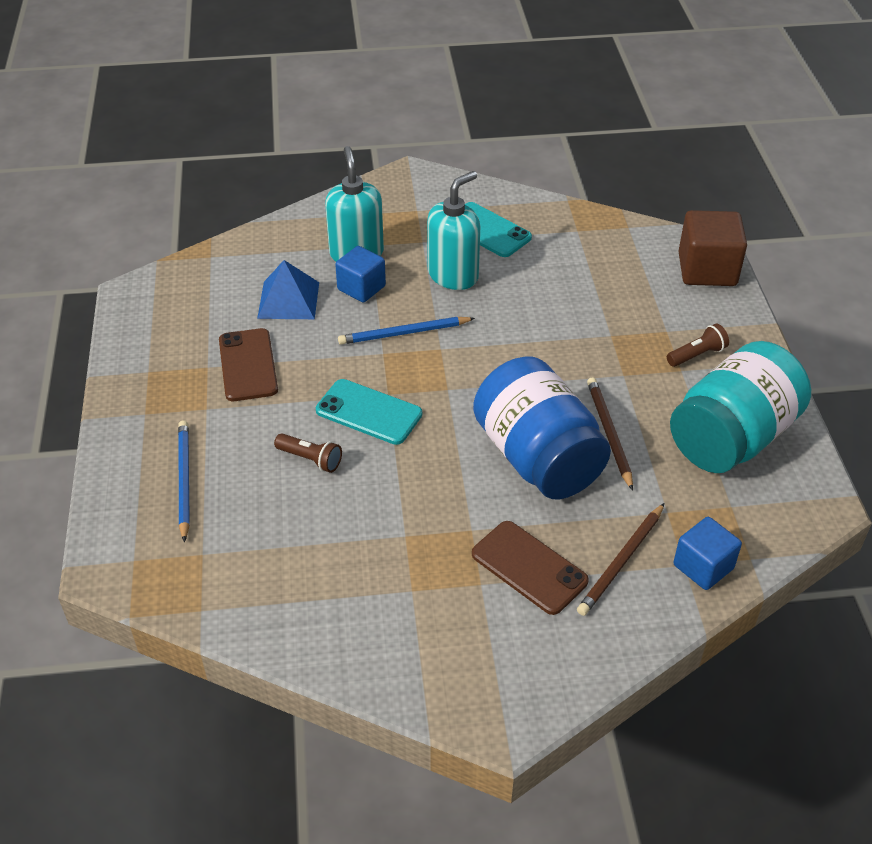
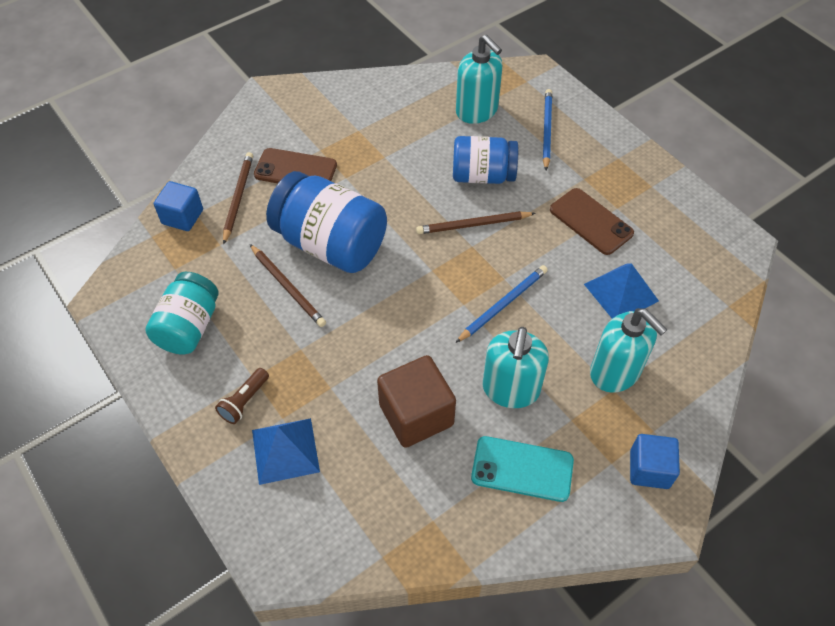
camera: 150 degrees right, 10 degrees up
(184, 480) = (546, 130): blue pencil -> blue pencil turned 135 degrees counterclockwise
(239, 545) = (477, 111): none -> turquoise soap dispenser
(310, 459) = (483, 175): brown flashlight -> blue jar
(361, 288) = (576, 334): blue cube -> blue cube (649, 469)
(369, 412) = (473, 225): turquoise phone -> brown pencil
(674, 308) = (285, 450): none -> blue pyramid
(707, 270) = (271, 527): brown cube -> brown cube (416, 415)
(732, 437) = (189, 327): turquoise jar -> turquoise jar, size x0.66

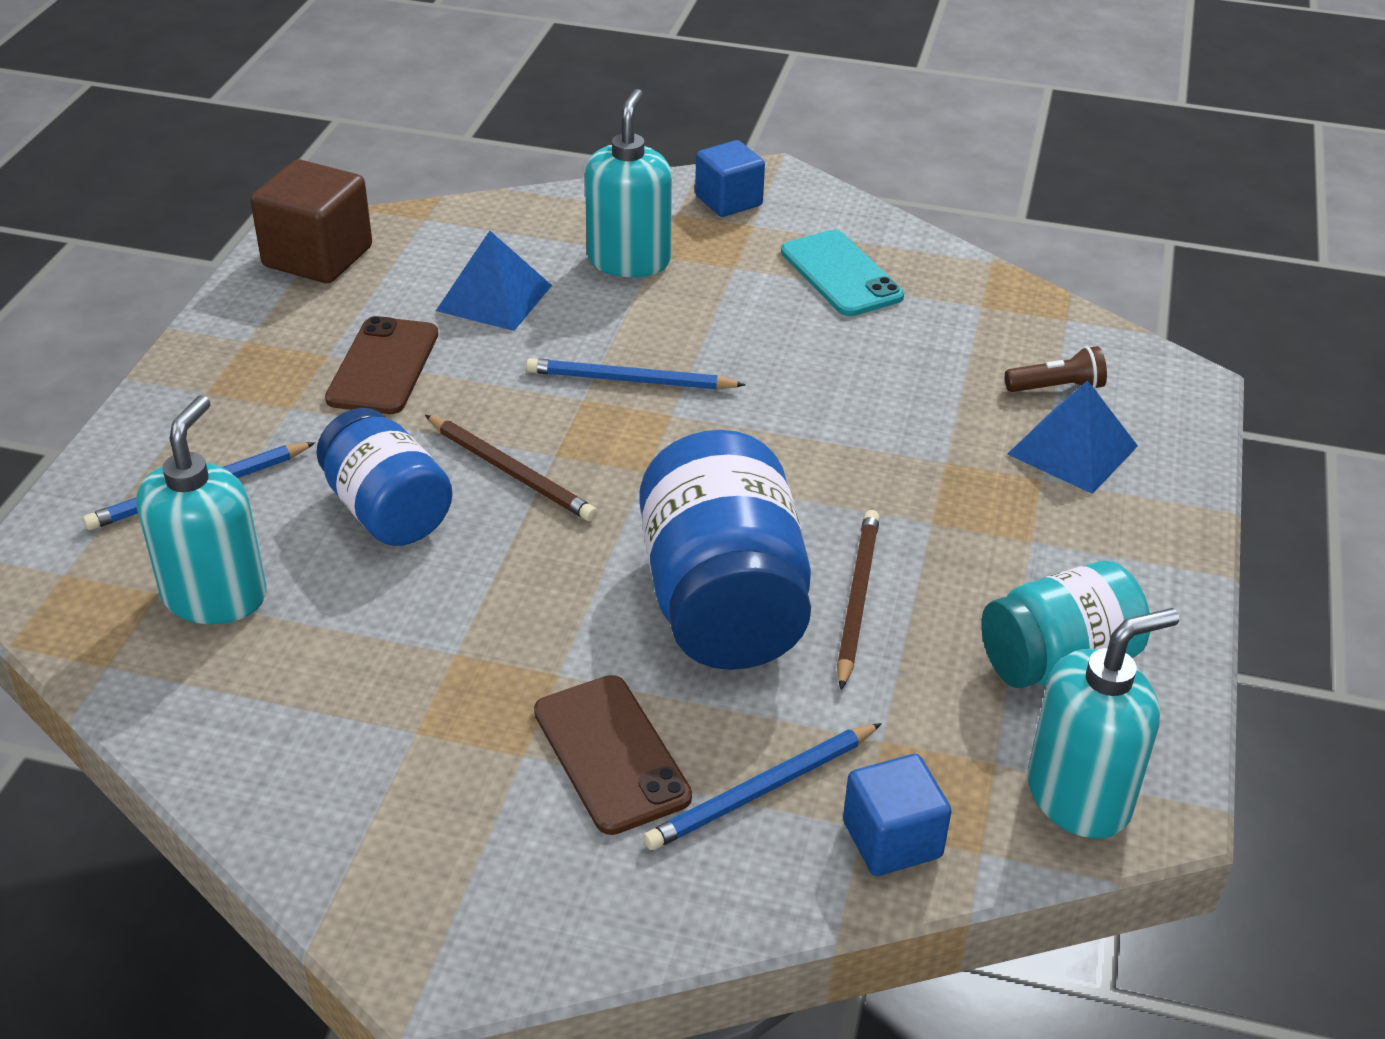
camera: 130 degrees left, 15 degrees down
(238, 198) = (762, 790): brown pencil -> blue pencil
(244, 401) = (1070, 525): brown flashlight -> brown flashlight (1056, 388)
(416, 415) = (883, 374): brown cube -> brown cube (318, 257)
(510, 389) = (752, 322): turquoise soap dispenser -> turquoise soap dispenser (1079, 796)

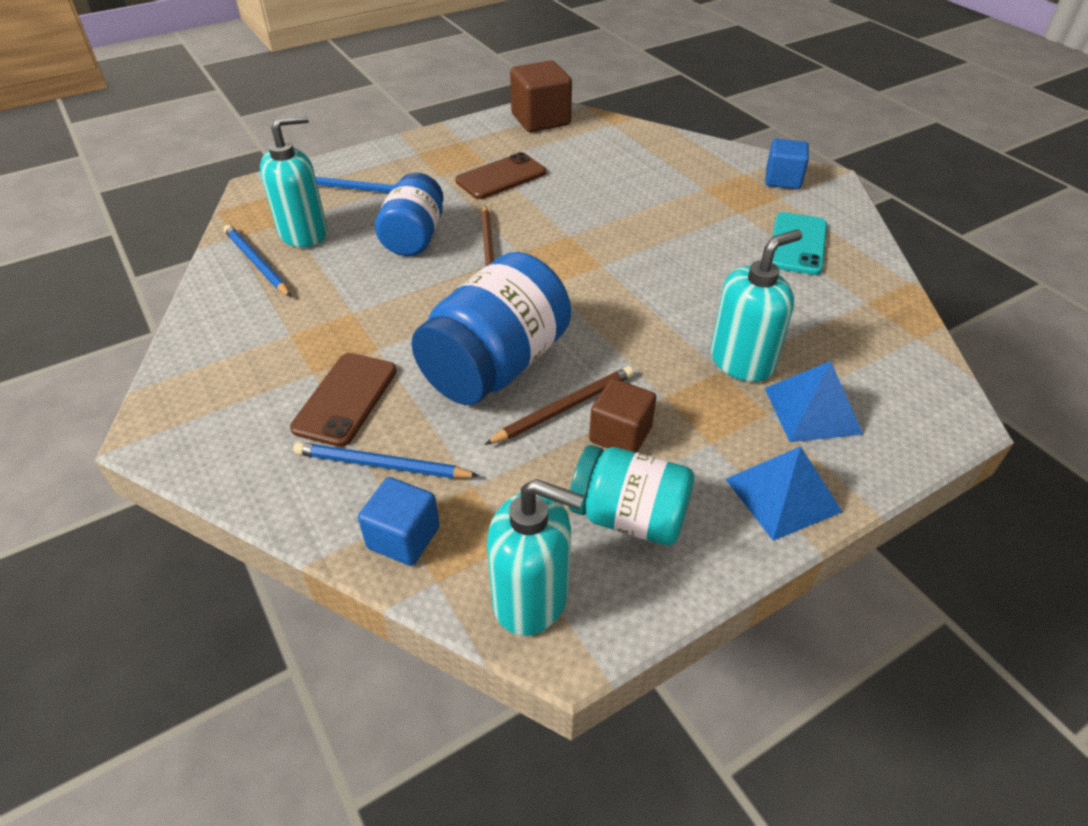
camera: 45 degrees right, 5 degrees up
(494, 297) = (593, 171): blue pyramid -> blue pyramid (783, 495)
(629, 260) = (685, 184): turquoise soap dispenser -> turquoise soap dispenser (742, 361)
(630, 380) = (603, 238): blue pencil -> blue pencil (257, 263)
(945, 589) = (620, 434): none -> brown cube
(1056, 388) = (852, 371): brown flashlight -> none

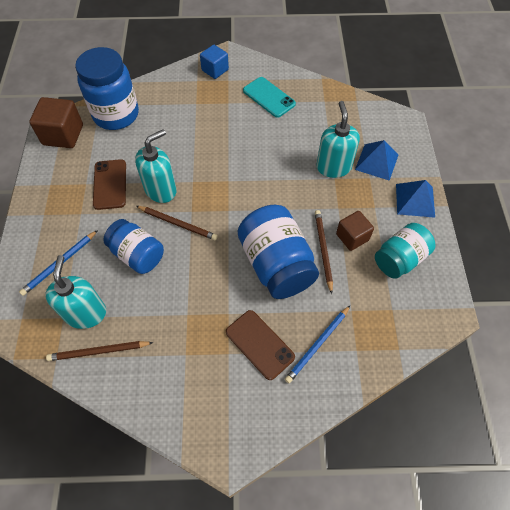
camera: 60 degrees left, 15 degrees up
(257, 263) = (99, 351): blue pencil -> brown pencil
(403, 537) = (368, 353): blue cube -> none
(531, 597) = (424, 316): turquoise soap dispenser -> turquoise soap dispenser (161, 190)
(611, 139) = (116, 115): none -> blue jar

